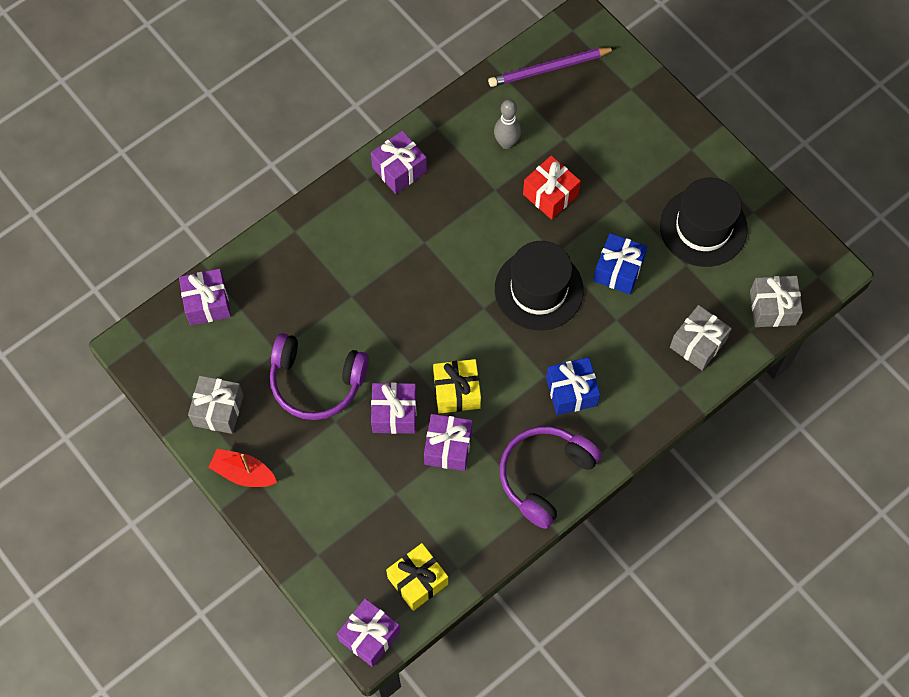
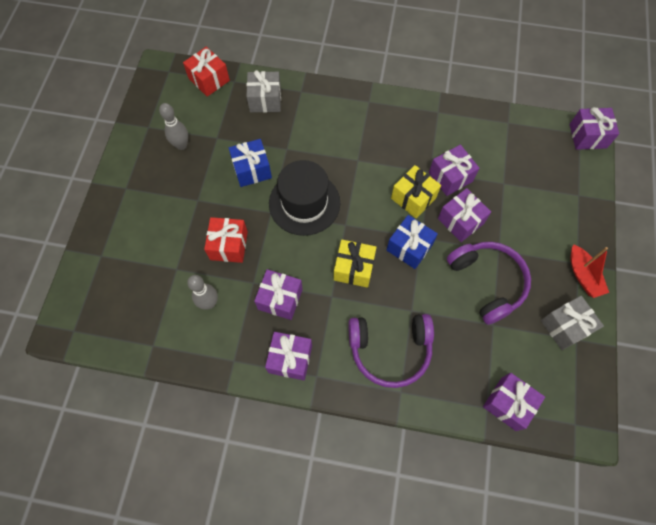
camera: 130 degrees left, 0 degrees up
(418, 581) = (536, 136): yellow gift -> yellow gift (354, 268)
(459, 199) = (280, 299): none -> purple gift
(544, 476) = (417, 119): purple headphones -> purple headphones (390, 350)
(549, 69) = (121, 321): purple pencil -> none
(571, 392) = (355, 140): blue gift -> blue gift (409, 247)
(703, 227) = (181, 145): black hat -> grey bowling pin
(772, 308) = (209, 80): grey gift -> red gift

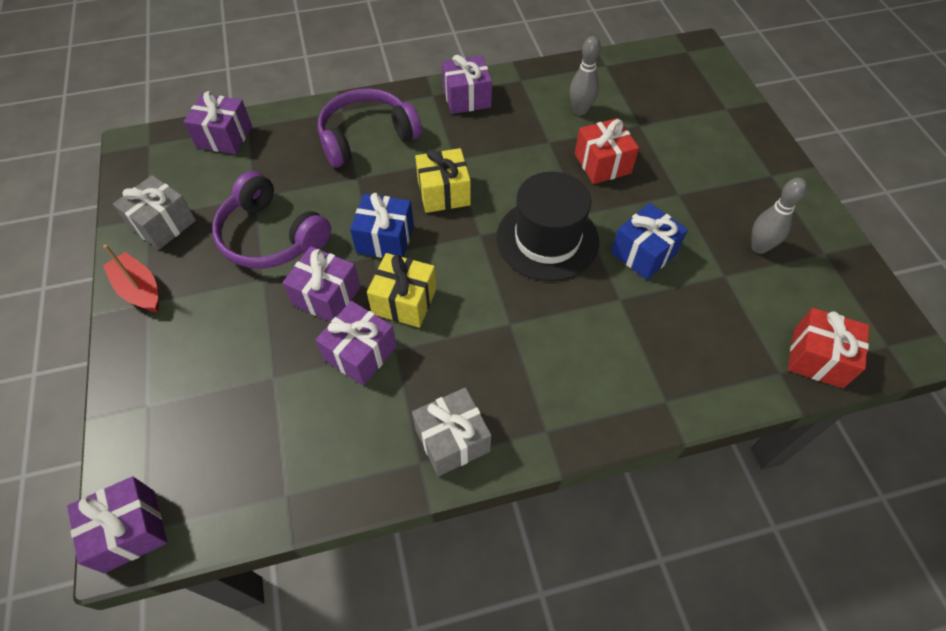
camera: 155 degrees right, 10 degrees down
(265, 100) = (707, 361): grey gift -> grey gift (452, 440)
(280, 299) = (509, 138): purple gift -> none

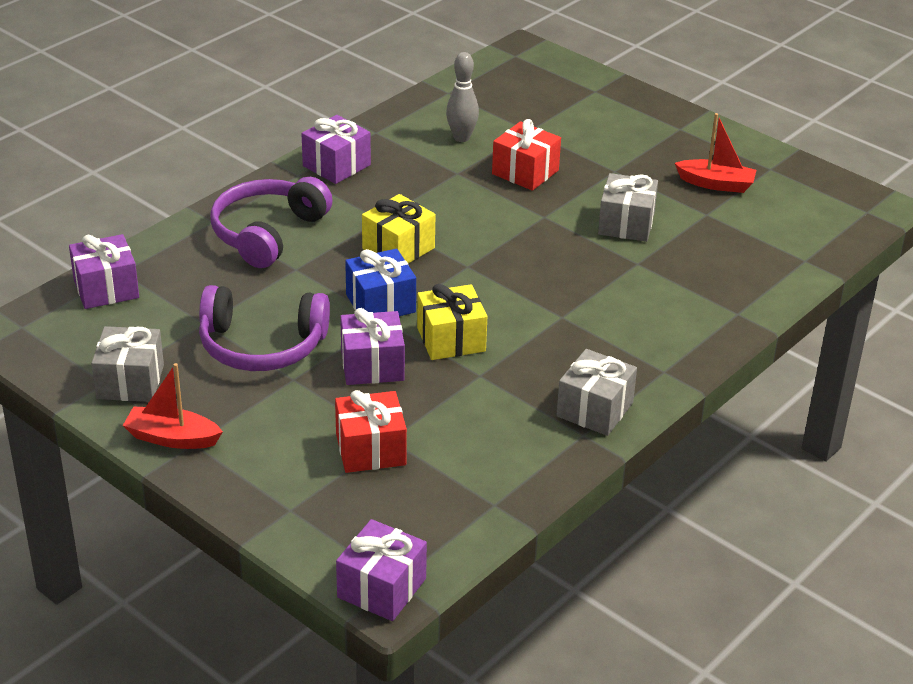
camera: 35 degrees left, 20 degrees down
(360, 353) = (452, 390): purple gift -> none
(547, 239) = (533, 246): black hat -> none
(644, 253) = (626, 224): blue gift -> grey gift
(759, 247) = (716, 184): grey bowling pin -> red boat
(817, 358) = (824, 240): red gift -> red gift (370, 449)

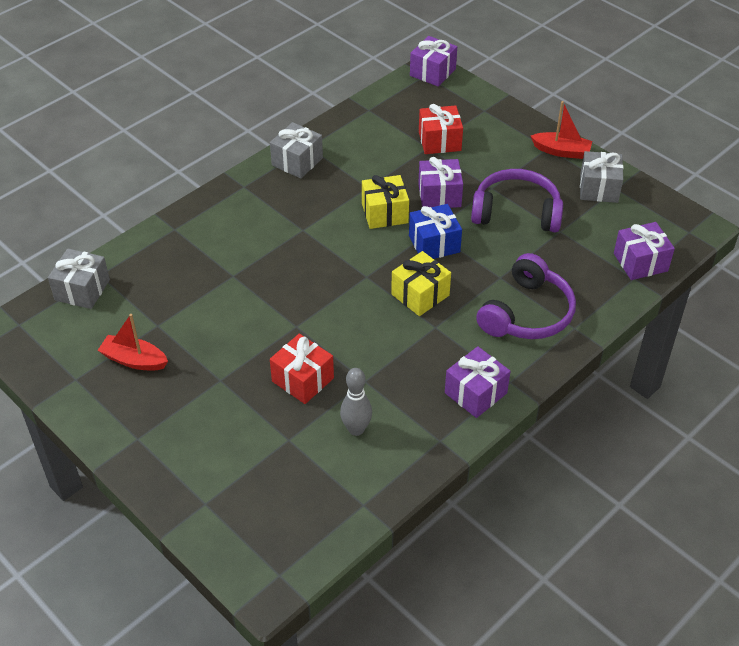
camera: 175 degrees left, 10 degrees up
(626, 224) = (229, 315): grey gift -> grey gift (82, 290)

